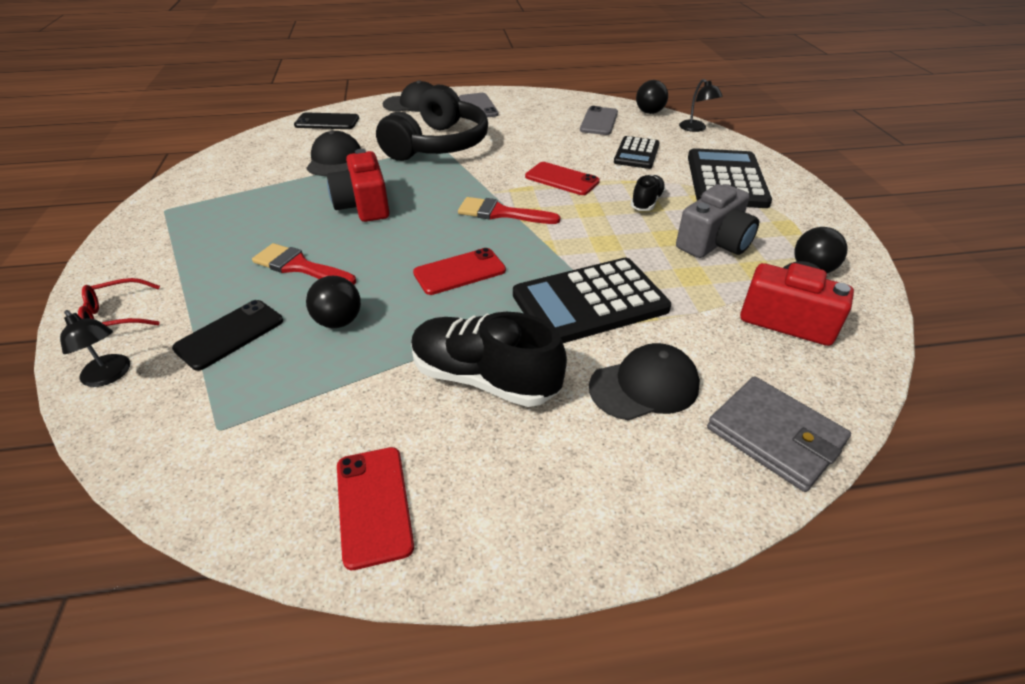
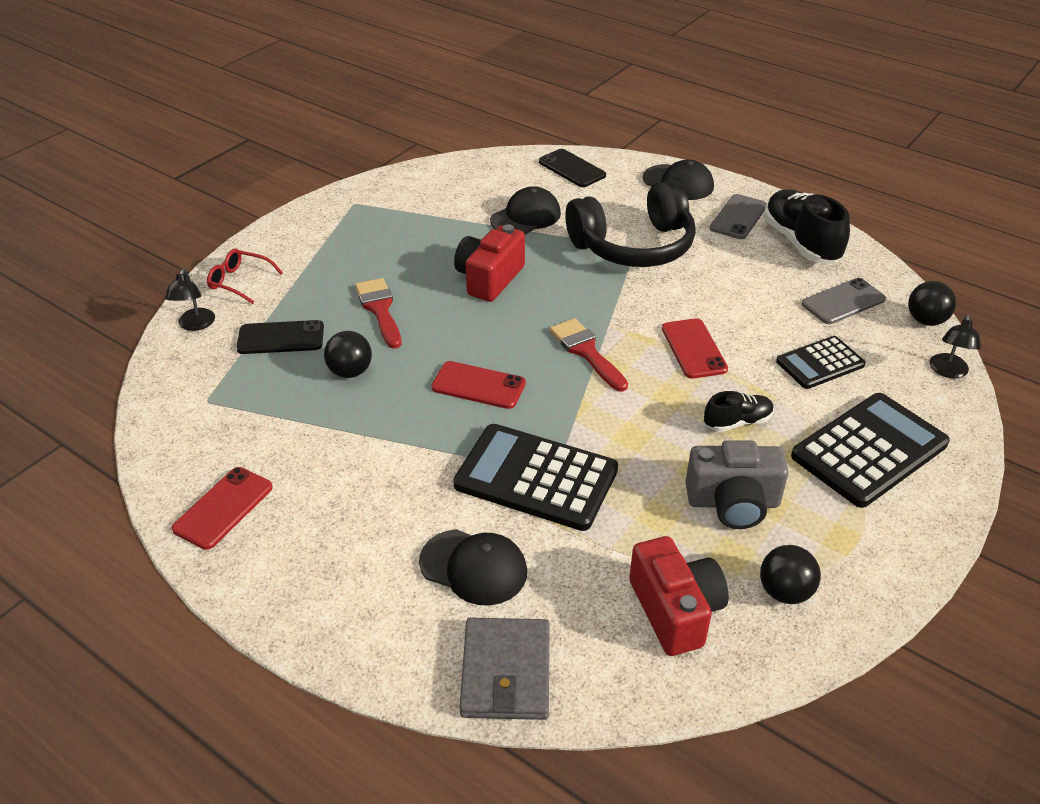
camera: 45 degrees right, 0 degrees up
(484, 378) = (381, 480): black shoe -> black shoe (801, 242)

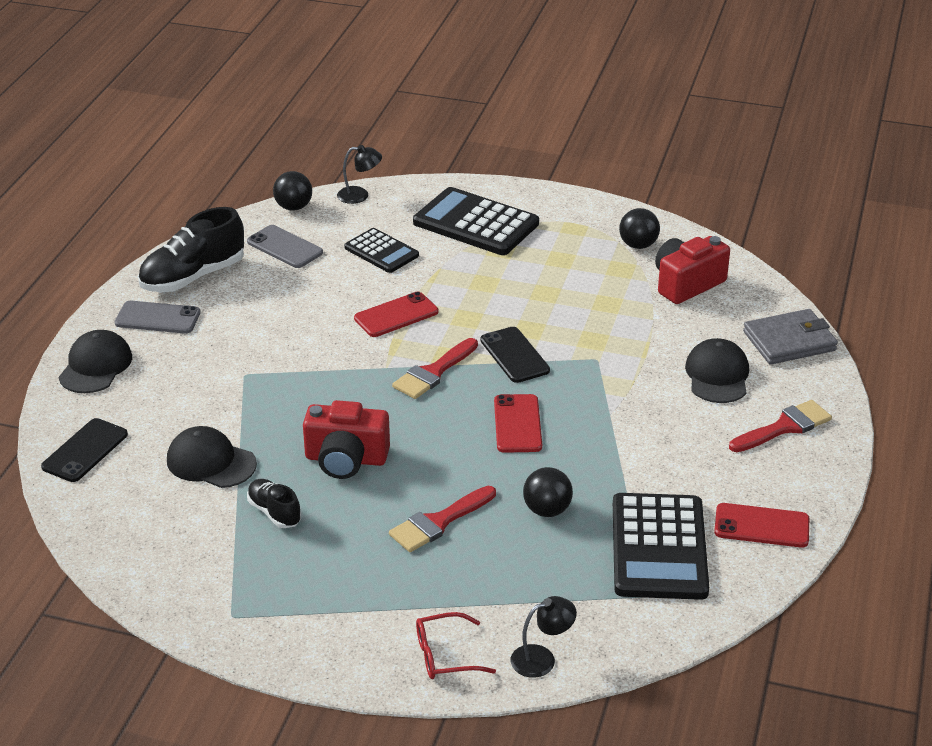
camera: 110 degrees left, 5 degrees down
(239, 281) = (445, 655): red glasses -> red glasses turned 75 degrees clockwise
(281, 338) = (525, 579): black phone -> black phone (514, 355)
(350, 592) = (784, 427): none -> red brush
(536, 477) = (608, 367): black calculator -> black calculator (658, 547)
(633, 246) = (241, 375): black headphones -> none
(733, 503) = (571, 274): grey camera -> none
(737, 422) = (480, 282): black shoe -> black shoe (274, 512)

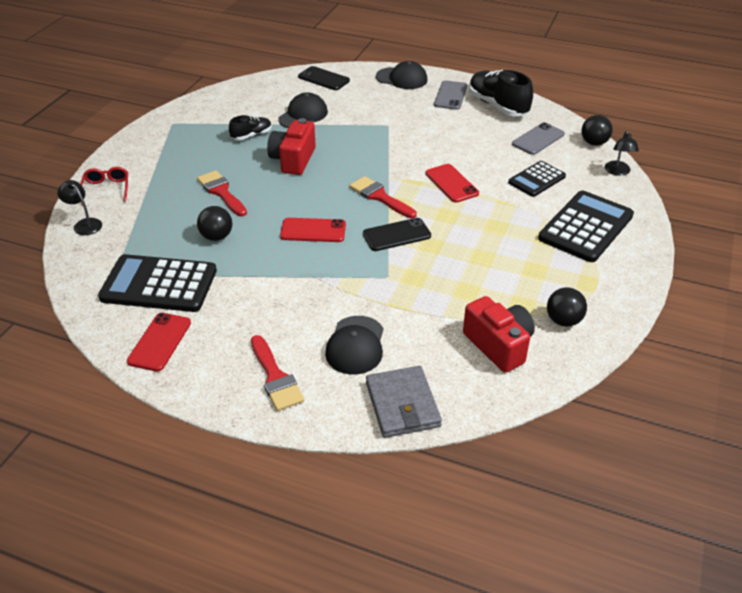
camera: 95 degrees right, 5 degrees up
(542, 658) = (84, 224): black lamp -> black lamp turned 150 degrees clockwise
(717, 375) = (355, 345): black cap -> black cap turned 90 degrees clockwise

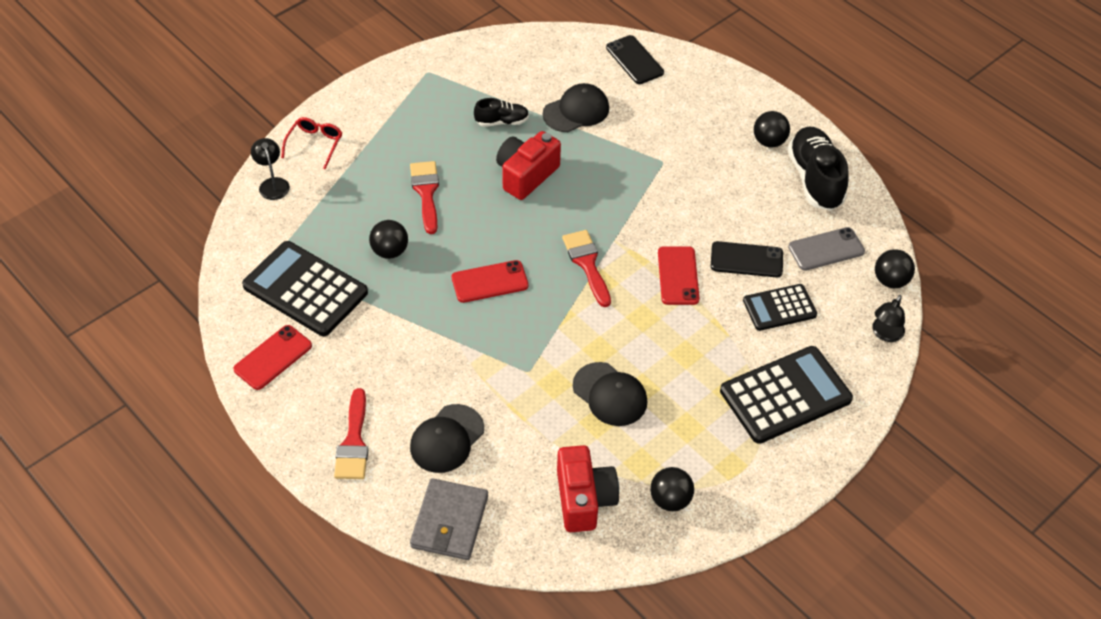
camera: 25 degrees right, 10 degrees up
(313, 230) = (489, 282): red phone -> red phone turned 45 degrees counterclockwise
(396, 235) = (572, 322): black phone -> black phone (746, 260)
(402, 78) = (728, 92): black cap -> black cap (610, 394)
(450, 95) = (769, 141): grey phone -> black ball

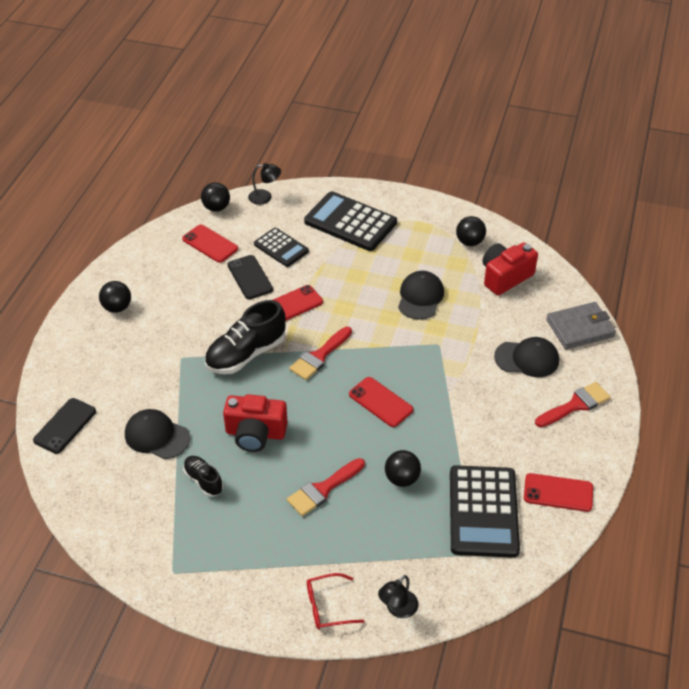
camera: 120 degrees left, 5 degrees down
(815, 179) = (143, 270): black shoe -> black shoe (246, 354)
(826, 249) = (210, 244): grey phone -> red phone

